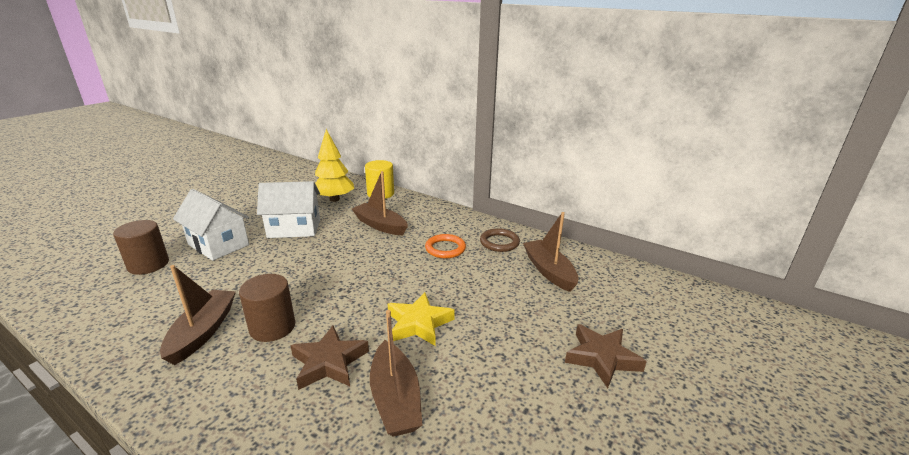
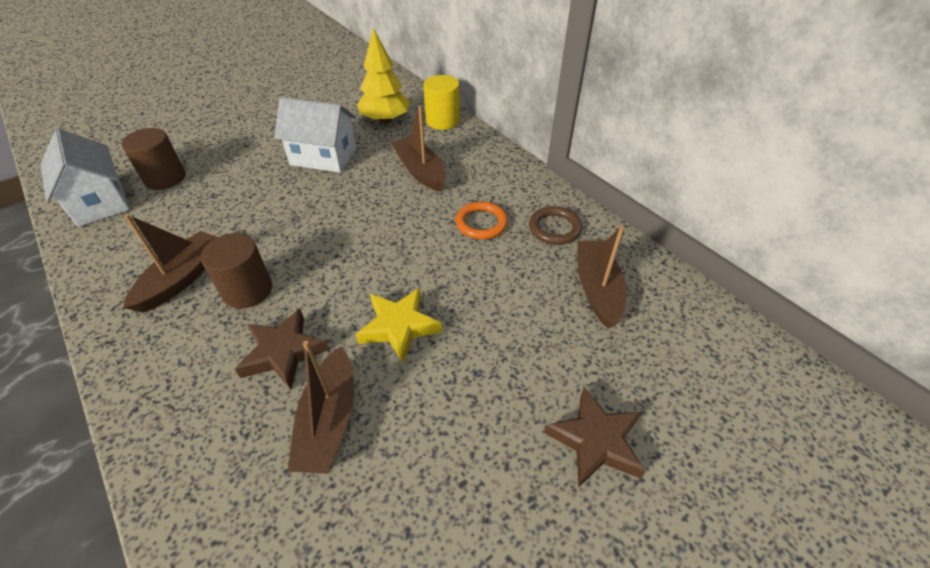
camera: 20 degrees right, 20 degrees up
(218, 245) = (238, 165): white house -> white house (100, 202)

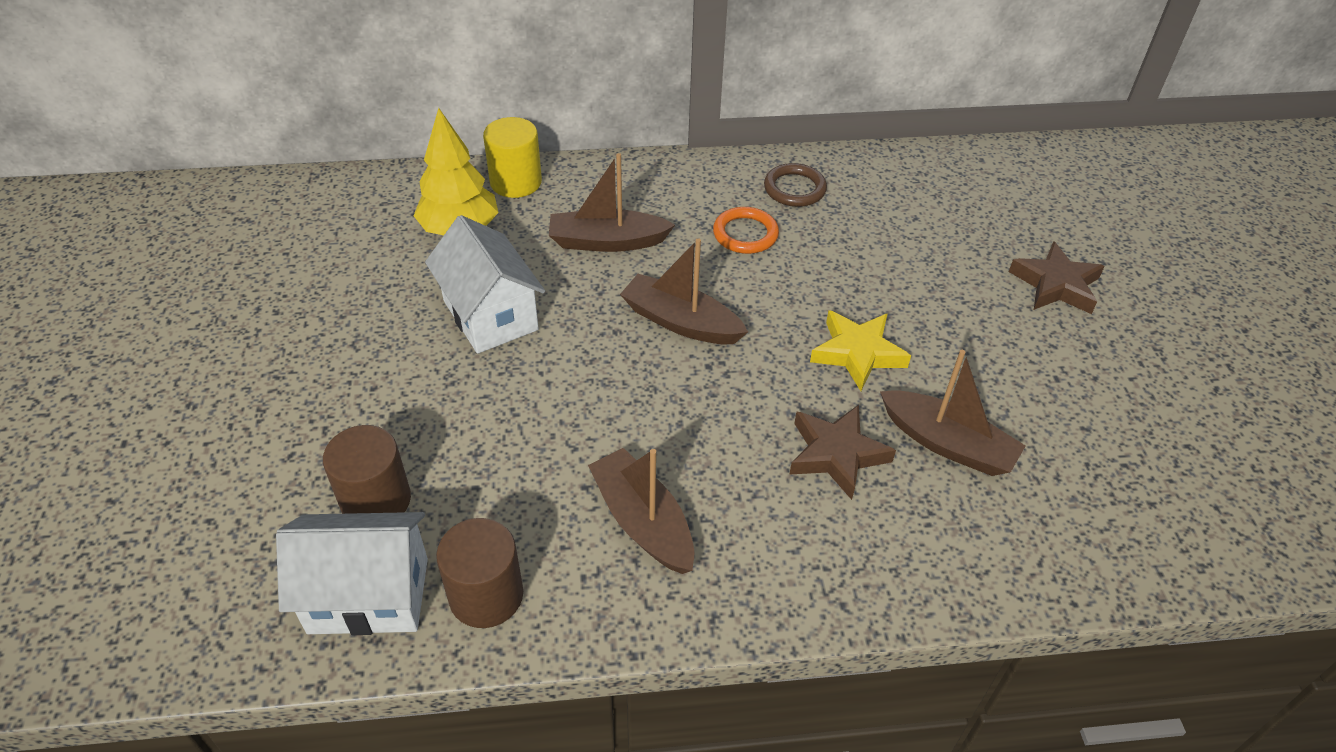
camera: 60 degrees left, 0 degrees up
(247, 290) = (713, 461): brown cylinder -> brown cylinder (486, 595)
(323, 157) = (490, 315): white house -> white house turned 75 degrees counterclockwise
(597, 289) = (897, 203): brown boat -> brown boat (681, 322)

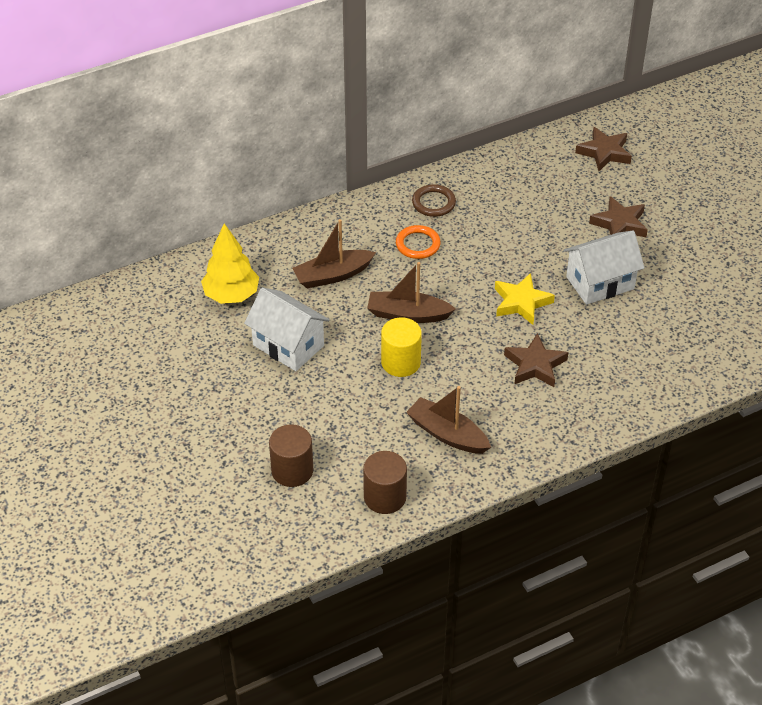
camera: 20 degrees left, 0 degrees up
(368, 595) = (321, 517): white house -> white house (600, 283)
(516, 182) = (247, 251): yellow cylinder -> yellow cylinder (401, 362)
(947, 443) = (593, 340): brown boat -> none
(1067, 187) = (604, 152): none -> brown star

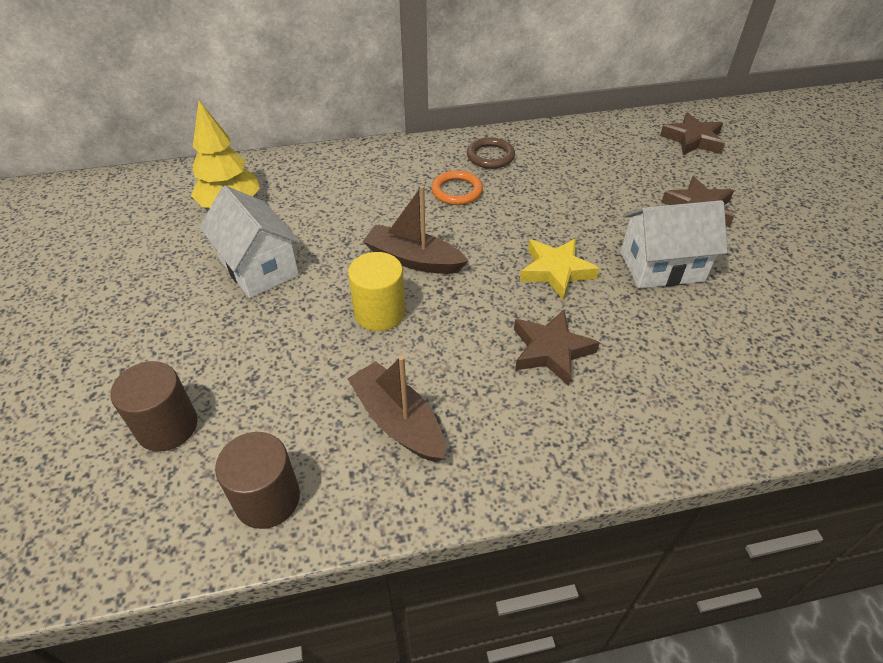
camera: 15 degrees right, 0 degrees up
(333, 275) = (349, 205): brown boat -> none

